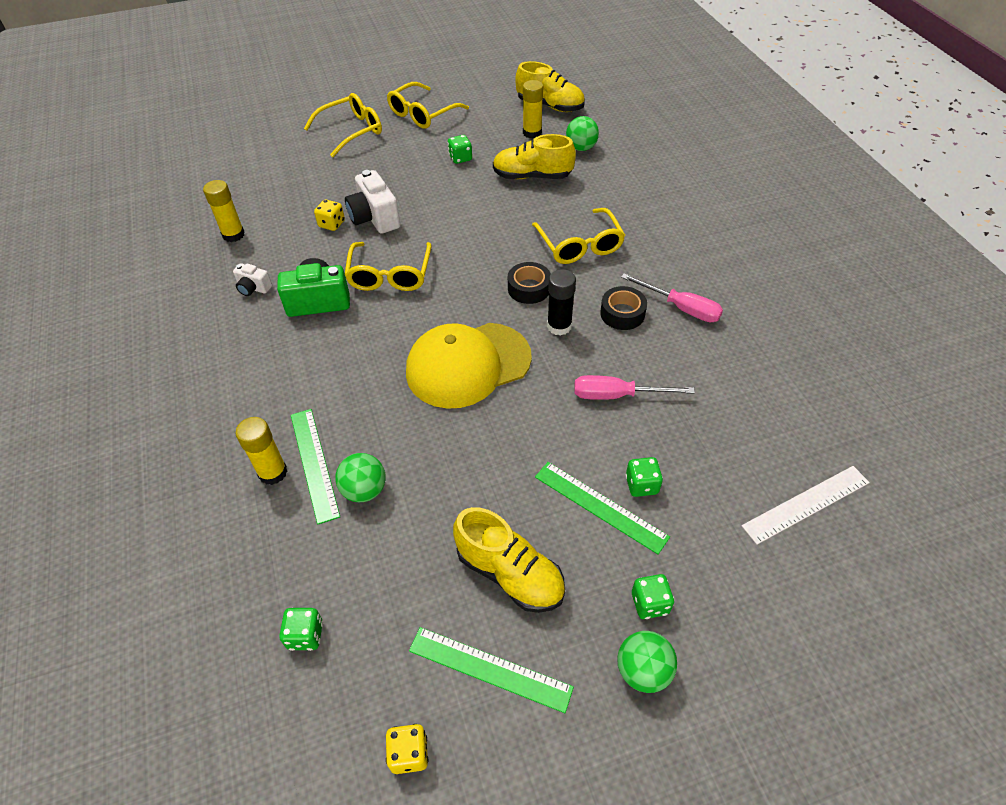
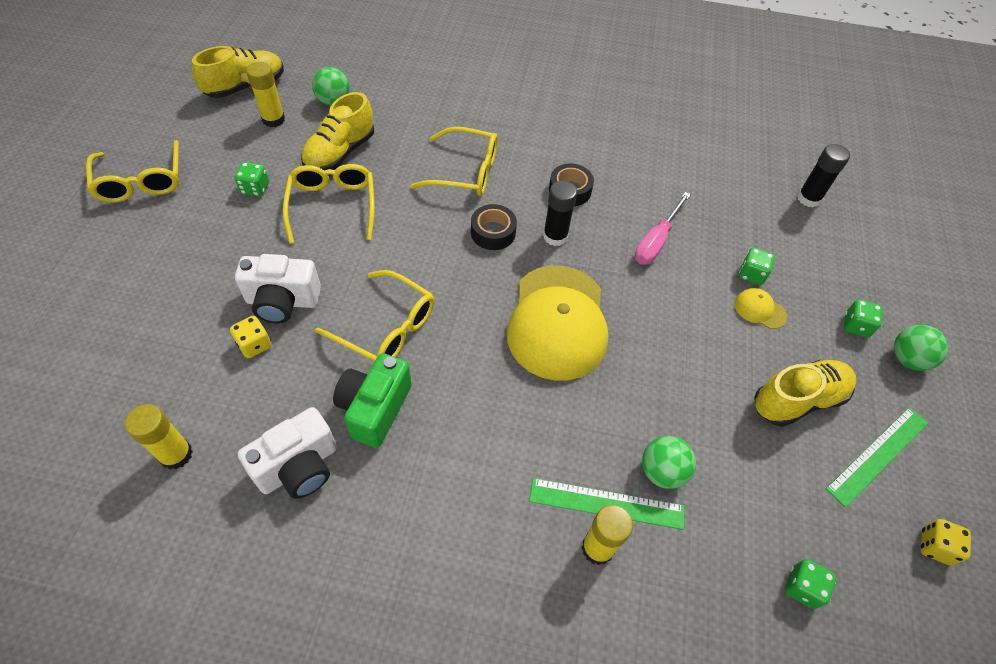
camera: 65 degrees left, 5 degrees up
(253, 288) = (299, 467): white camera -> white camera, size x1.85
(351, 131) = (97, 255): yellow glasses -> yellow glasses (332, 206)
(600, 506) = (759, 310): green ruler -> yellow cap
(681, 308) = (589, 154): pink screwdriver -> none
(806, 504) = (808, 198): white ruler -> black glue stick

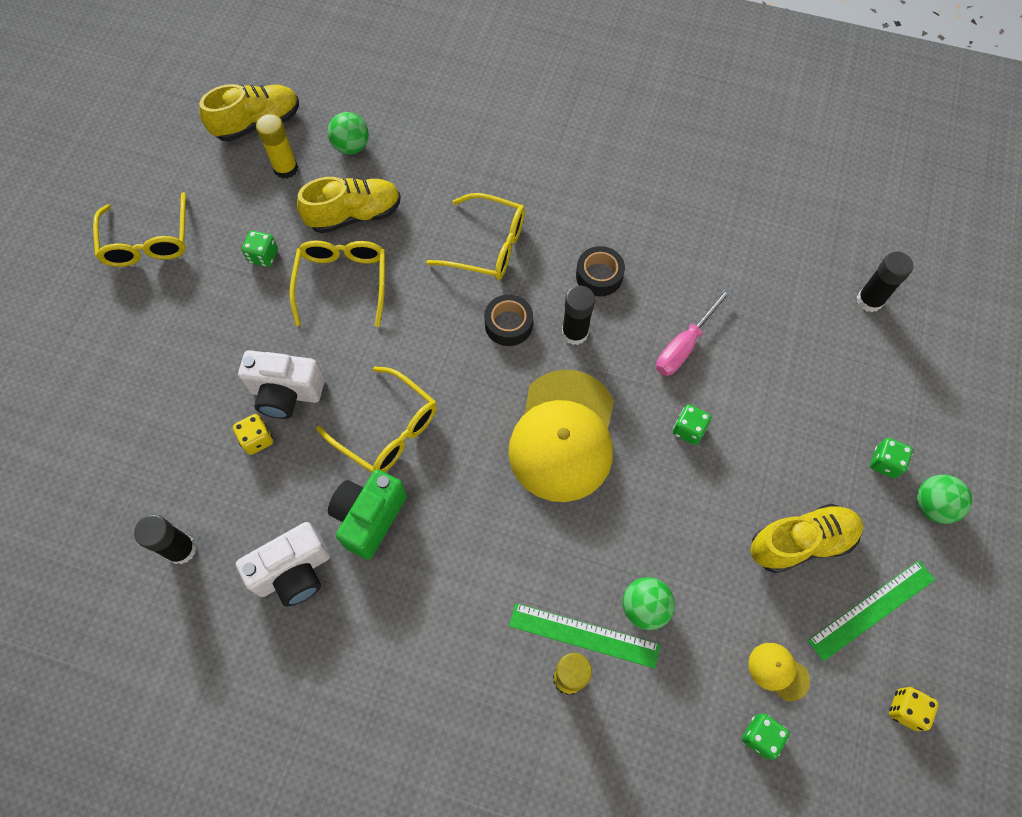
camera: 10 degrees right, 10 degrees up
(176, 454) = (181, 549): yellow glue stick -> black glue stick
(340, 153) = (354, 215): yellow shoe -> yellow shoe turned 150 degrees counterclockwise
(751, 274) = (782, 393): green dice -> green dice (688, 430)
(759, 310) = (782, 436): yellow cap -> yellow cap (778, 671)

